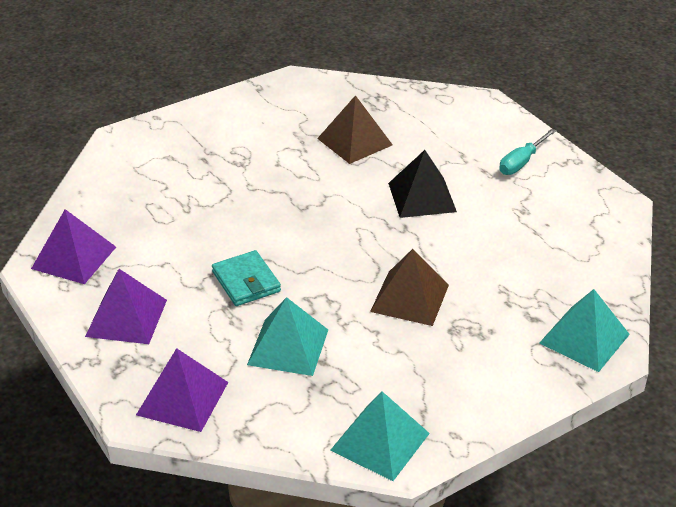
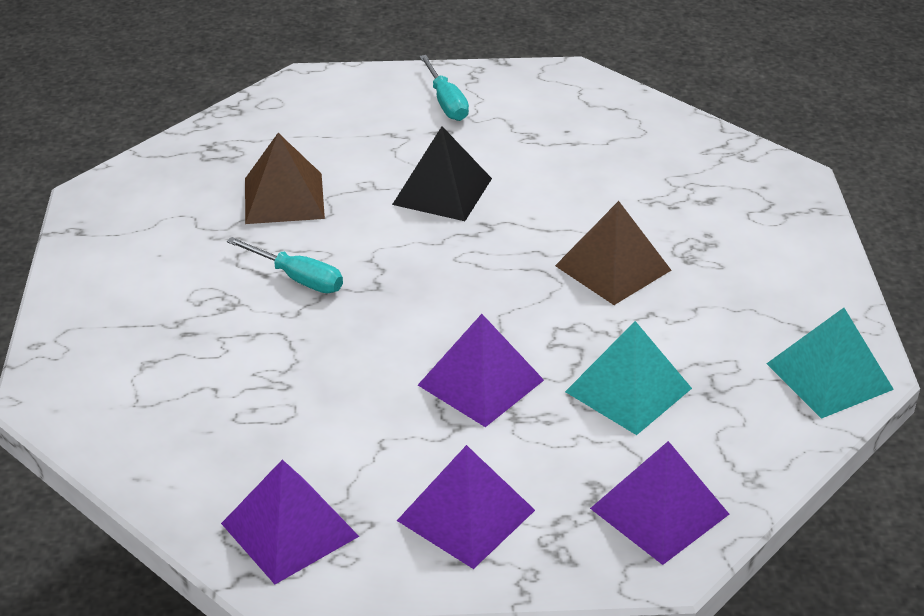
camera: 60 degrees left, 0 degrees up
(246, 282) = (481, 382): turquoise wallet -> purple pyramid
(284, 177) = (298, 278): none -> turquoise screwdriver
(584, 338) = (762, 182): turquoise pyramid -> none

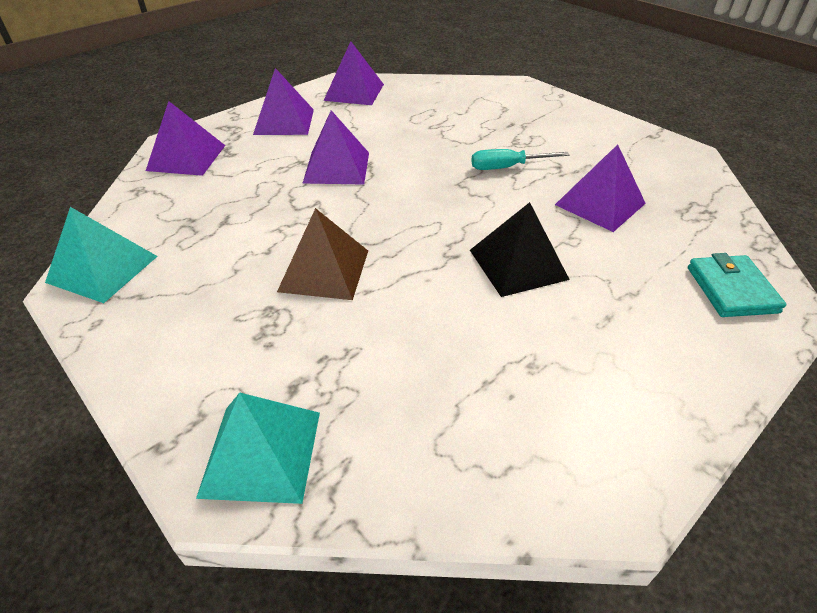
camera: 140 degrees right, 5 degrees up
(284, 198) = (600, 204): brown pyramid -> purple pyramid
(319, 103) = (731, 289): none -> turquoise wallet
(446, 102) = (654, 358): turquoise screwdriver -> none
(628, 389) = (246, 200): turquoise pyramid -> turquoise pyramid (261, 453)

